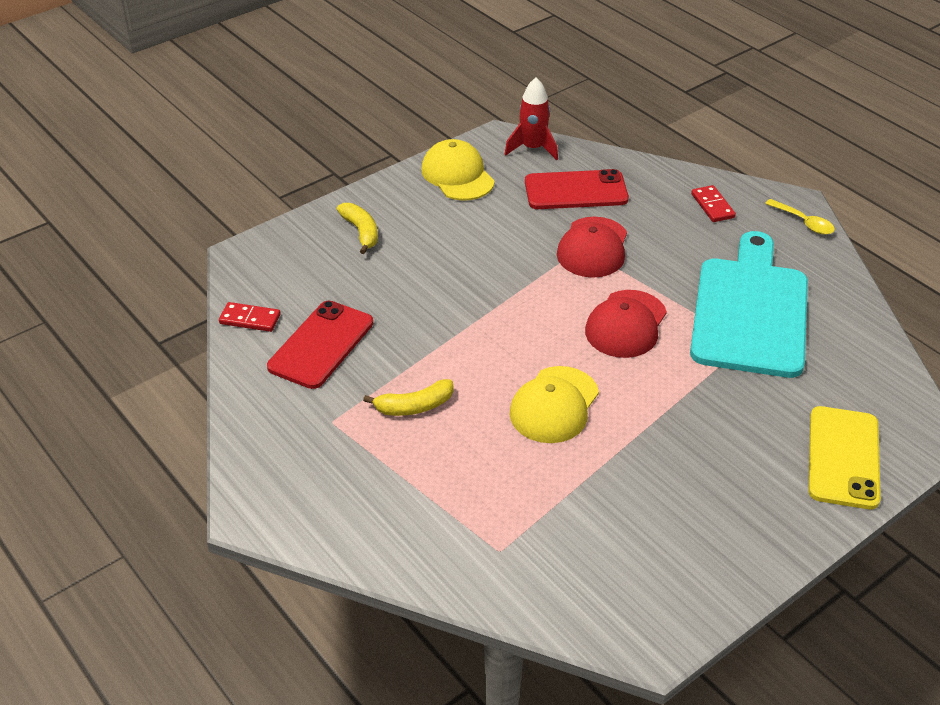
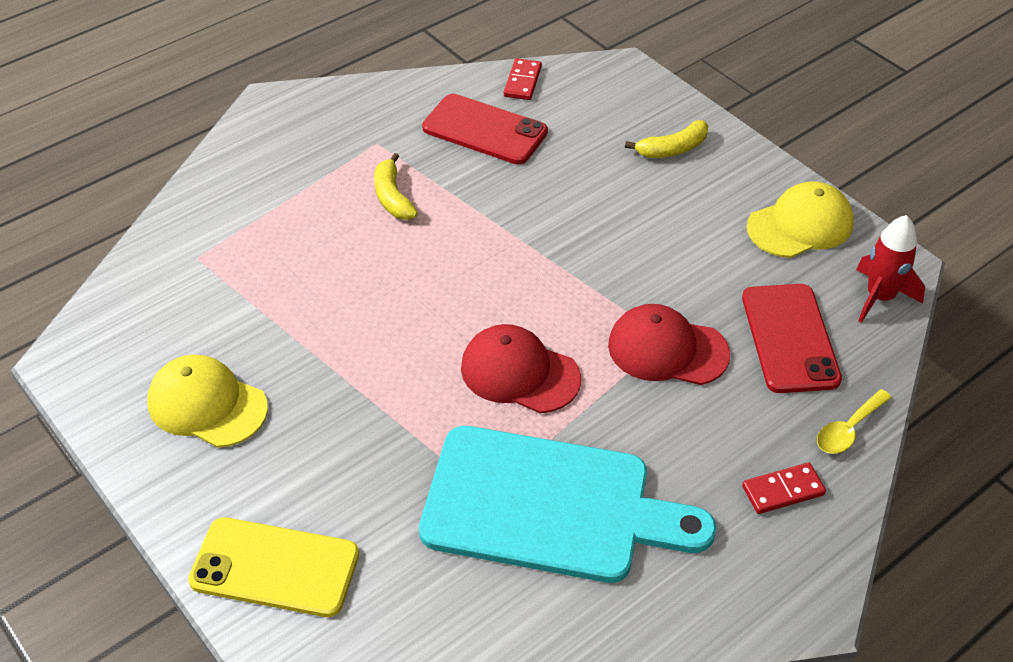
camera: 90 degrees right, 5 degrees up
(554, 405) = (386, 302): yellow cap -> yellow cap (207, 405)
(804, 222) = (760, 605): yellow spoon -> yellow spoon (848, 429)

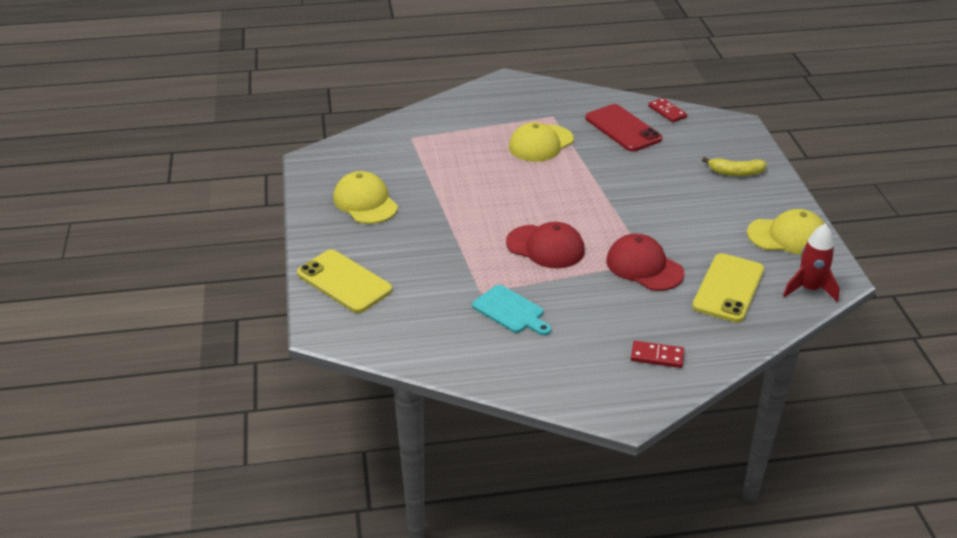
camera: 30 degrees right, 10 degrees down
(392, 197) = (541, 144): yellow banana -> yellow cap
(519, 373) = (545, 247): red cap -> red cap turned 150 degrees clockwise
(522, 81) = (667, 112): red domino -> red domino turned 75 degrees counterclockwise
(549, 506) = (510, 311): turquoise cutting board -> turquoise cutting board, size x0.47
(790, 338) = (728, 288): red phone -> yellow phone
(848, 429) = (726, 344): yellow spoon -> none

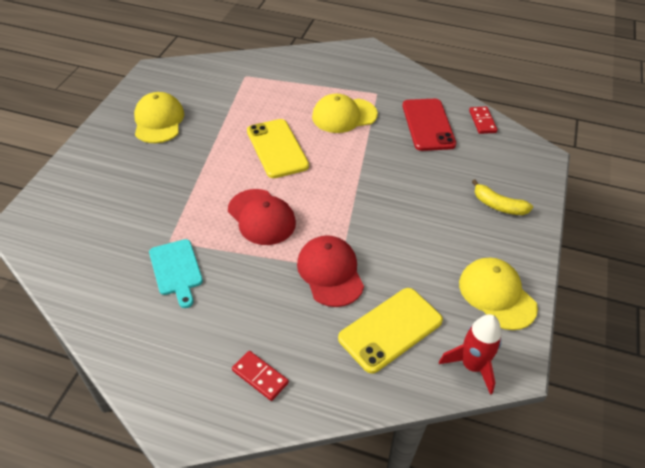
camera: 25 degrees right, 10 degrees up
(344, 282) = (77, 187): yellow phone -> yellow phone (277, 148)
(787, 236) = (497, 295): yellow cap -> yellow cap turned 150 degrees counterclockwise

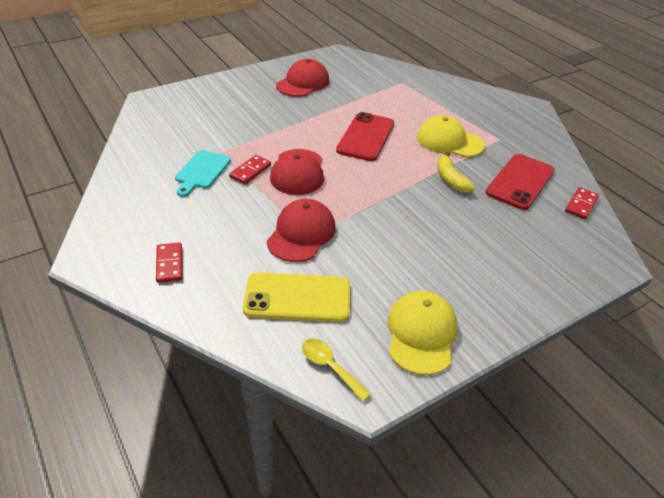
camera: 40 degrees right, 5 degrees down
(158, 121) = (303, 83): yellow cap -> red cap
(220, 241) = (250, 171): none -> red domino
(277, 148) = (365, 137): yellow phone -> red phone
(472, 366) = (330, 367): red rocket -> yellow spoon
(498, 205) = (512, 272): yellow banana -> yellow banana (450, 179)

